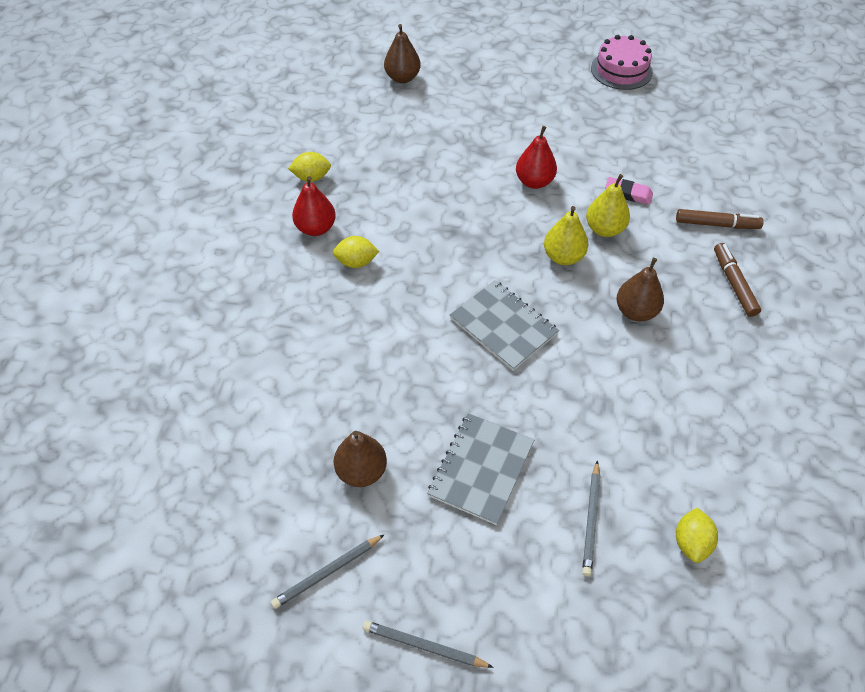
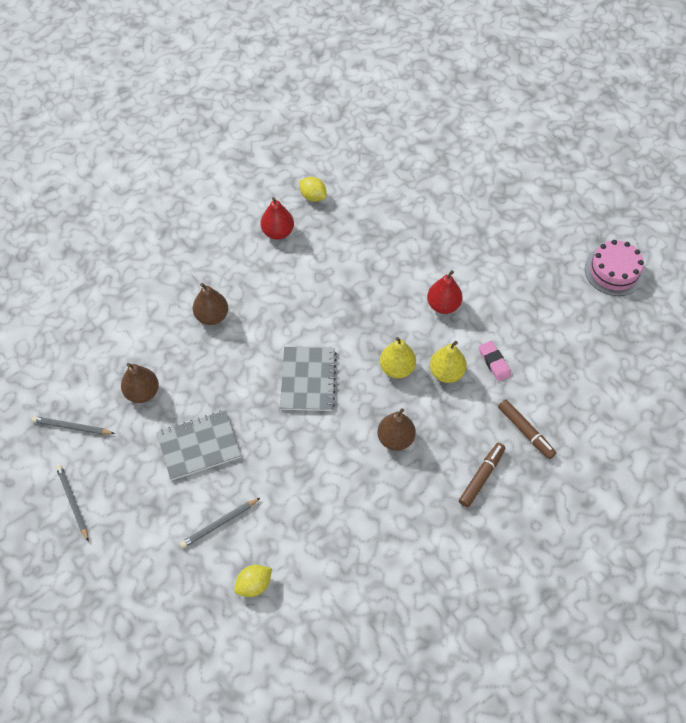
camera: 45 degrees right, 5 degrees up
(356, 262) = (275, 272): yellow lemon -> none
(402, 78) = (450, 166): brown pear -> brown pear (212, 316)

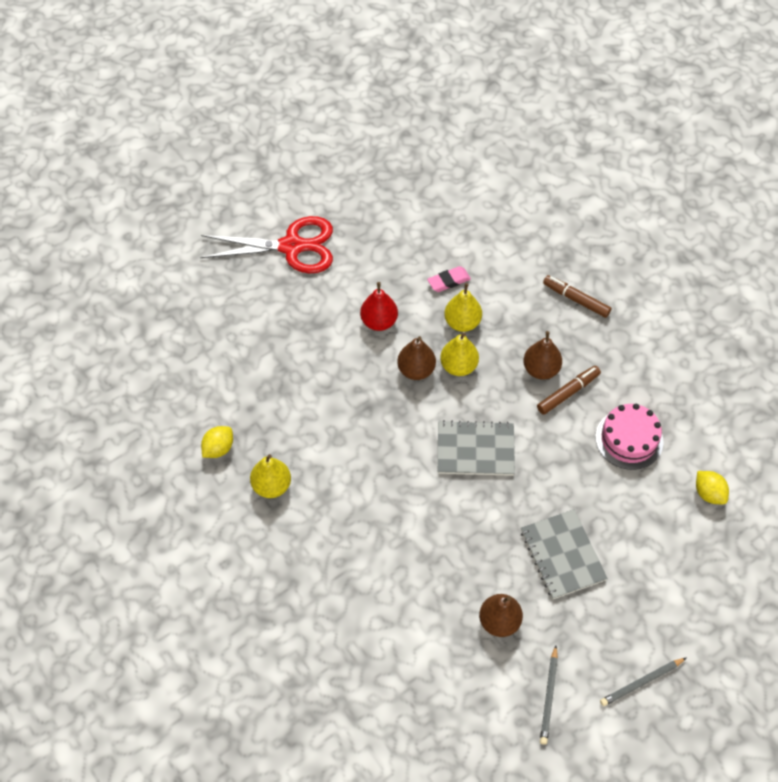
camera: 90 degrees left, 0 degrees up
(212, 316) = (393, 553): brown pear -> brown pear (416, 370)
(219, 524) = (649, 529): grey pencil -> none
(278, 232) = (272, 486): red pear -> yellow pear
(521, 238) = (291, 247): none -> red scissors
(525, 432) = (525, 261): brown marker -> brown marker (568, 393)
(613, 271) = (338, 173): pink cake -> pink cake (629, 439)

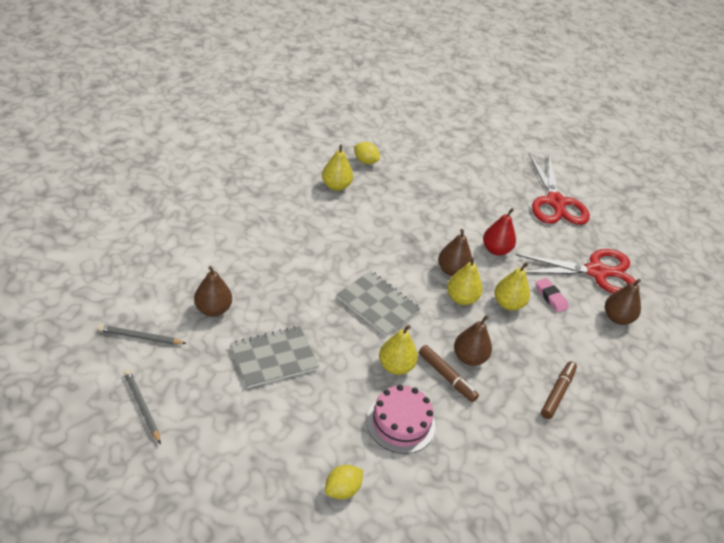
camera: 80 degrees right, 15 degrees down
(407, 231) = (596, 272): none -> red scissors
(472, 227) = (617, 318): none -> brown pear
(475, 450) = (377, 304): grey notebook -> grey notebook turned 45 degrees counterclockwise
(560, 438) = (395, 366): none -> yellow pear

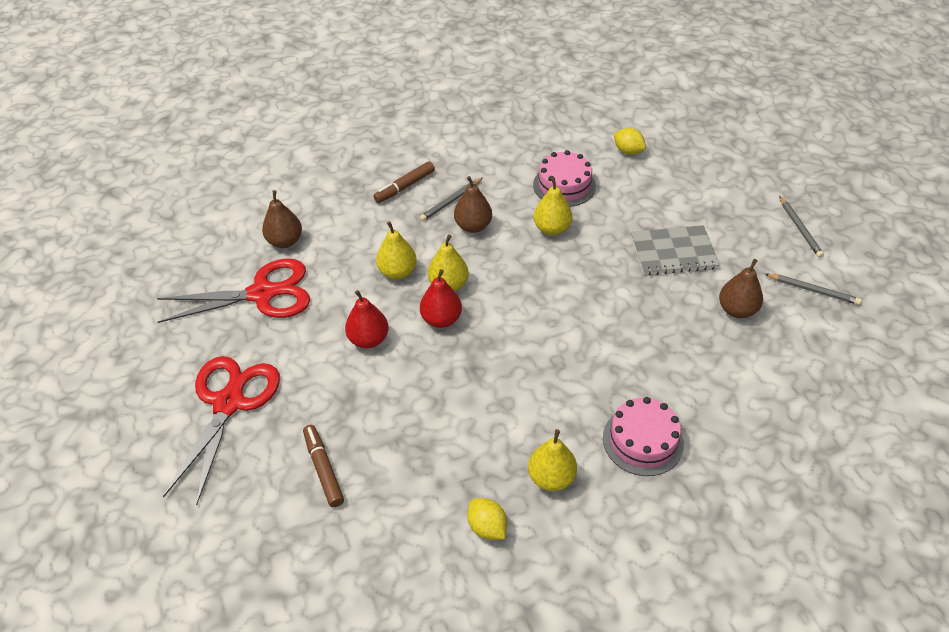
camera: 155 degrees left, 5 degrees up
(281, 210) = (643, 440): none -> pink cake
(342, 490) = (628, 151): yellow lemon -> yellow lemon turned 60 degrees clockwise
(377, 304) = (549, 291): grey notebook -> none
(446, 377) = (505, 213): brown marker -> brown marker (323, 469)
(452, 270) = (441, 319): brown pear -> red pear
(504, 383) = (451, 201): none -> grey pencil
(550, 297) = (342, 272): pink eraser -> none
(596, 272) = (262, 294): red scissors -> red scissors turned 150 degrees clockwise

